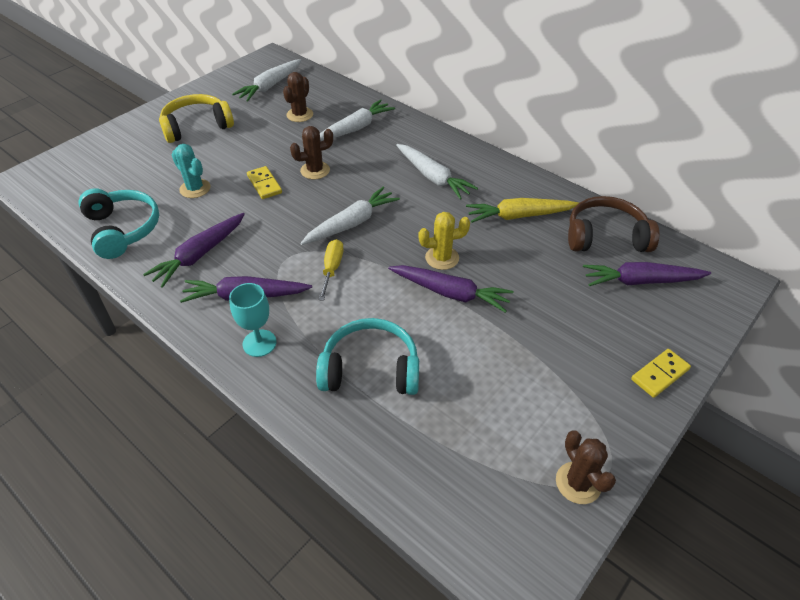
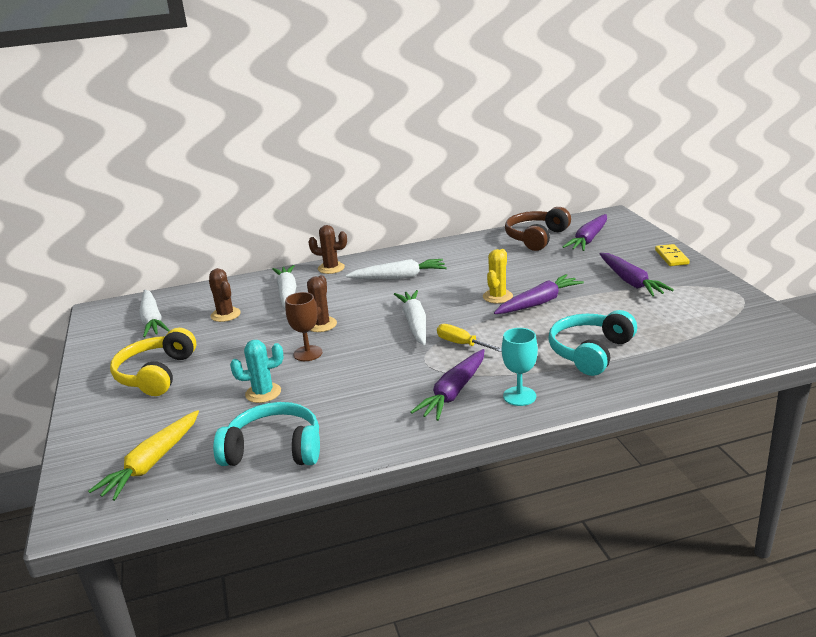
camera: 55 degrees left, 20 degrees down
(199, 255) = (370, 407): purple carrot -> purple carrot (630, 282)
(264, 184) = (308, 353): yellow domino -> brown goblet
(519, 216) = (483, 258): yellow carrot -> yellow carrot (152, 463)
(578, 483) = (740, 304): brown cactus -> brown cactus (331, 268)

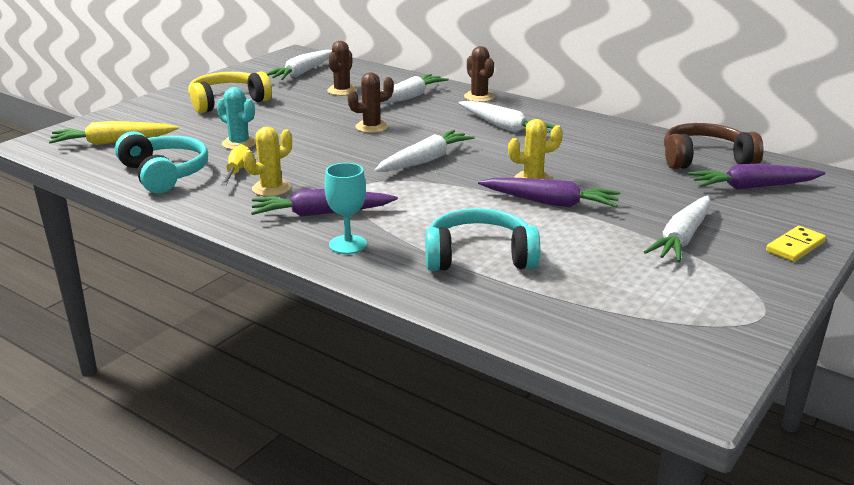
camera: 50 degrees right, 0 degrees up
(308, 353) = (318, 138): brown goblet -> none
(379, 402) = (271, 188): none -> yellow cactus
(462, 344) = (413, 191): yellow screwdriver -> yellow screwdriver (237, 171)
(630, 282) = (682, 238): purple carrot -> white carrot

